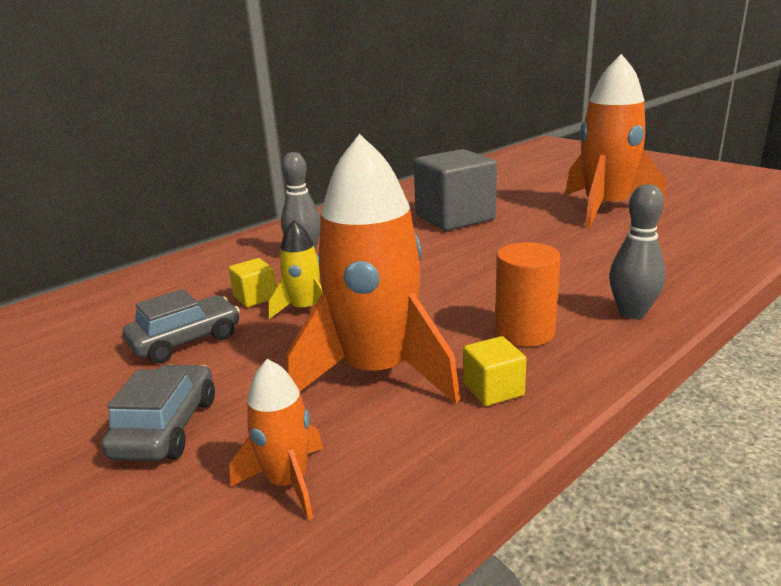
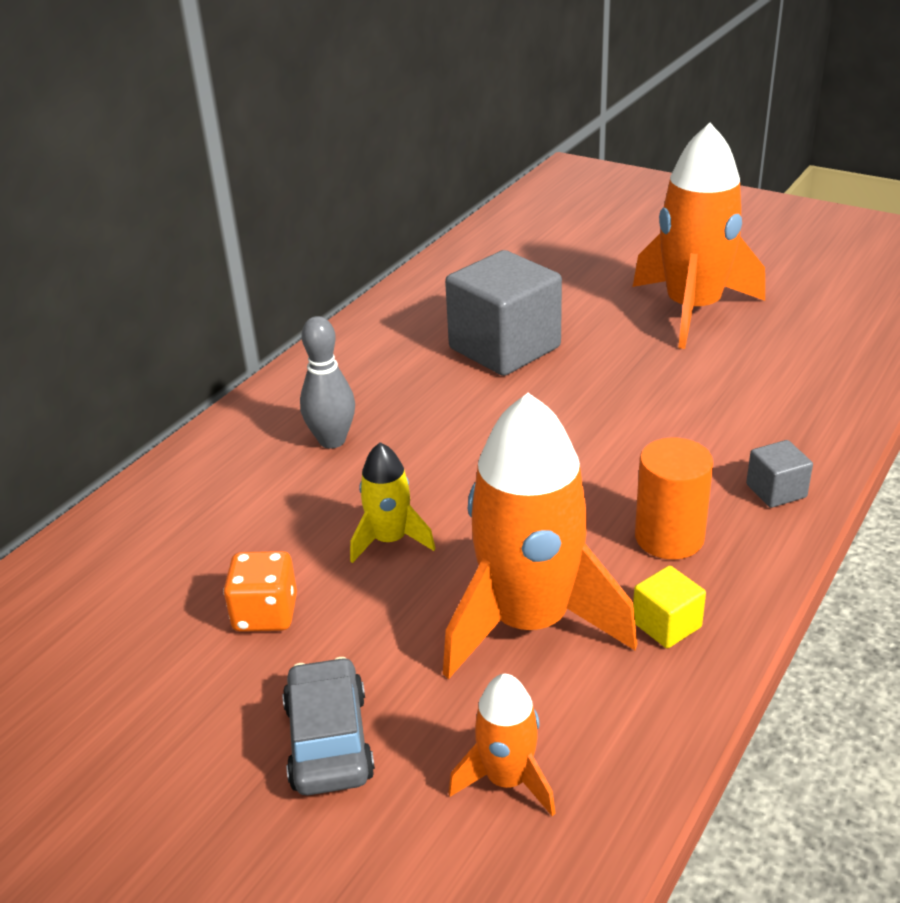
camera: 15 degrees left, 10 degrees up
(186, 340) = (265, 614): grey car -> orange dice
(255, 297) = (312, 529): yellow cube -> none
(632, 313) = (776, 491): grey bowling pin -> grey cube

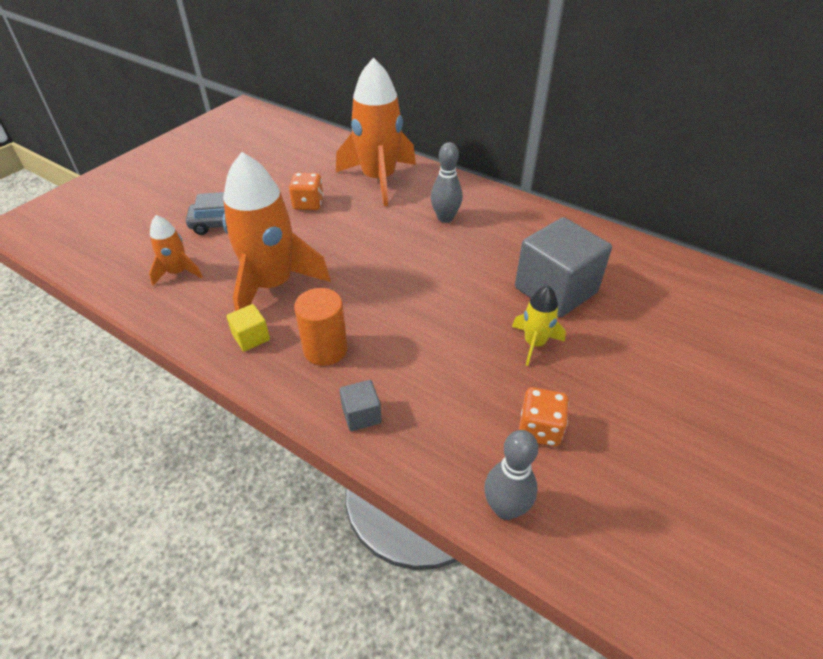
camera: 90 degrees right, 10 degrees up
(390, 540) = (351, 239): yellow rocket -> yellow rocket (534, 343)
(692, 310) = (634, 411): orange rocket -> orange rocket (378, 179)
(741, 364) = (539, 429): none -> orange dice
(852, 386) = (505, 508): none -> grey bowling pin

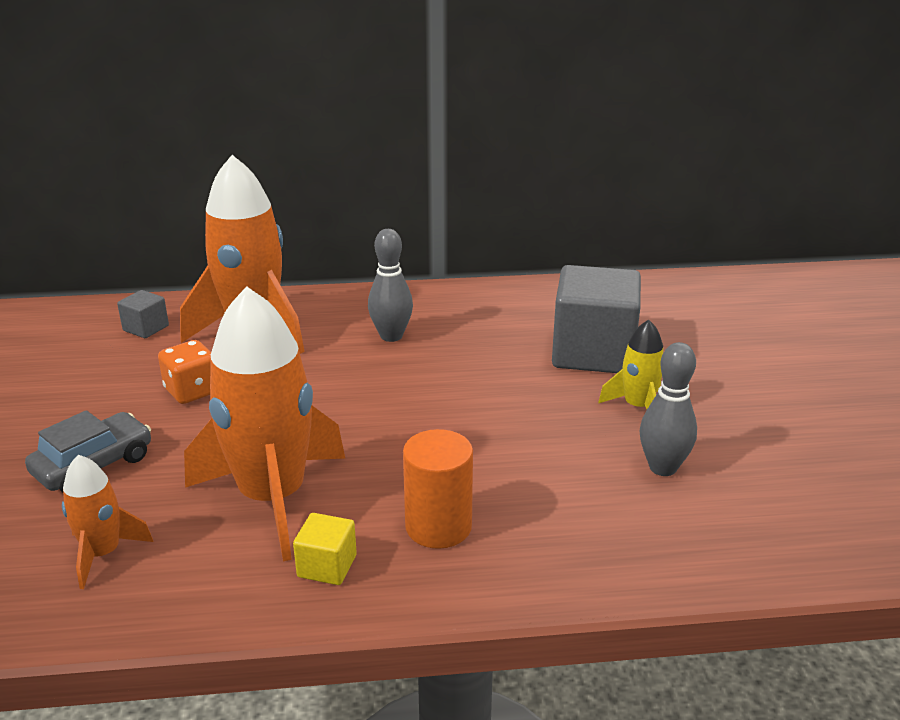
camera: 40 degrees left, 15 degrees down
(361, 415) = (568, 563): grey cube -> grey cube (146, 328)
(505, 508) = (802, 554): grey bowling pin -> grey bowling pin (662, 468)
(539, 429) = (739, 474): orange dice -> none

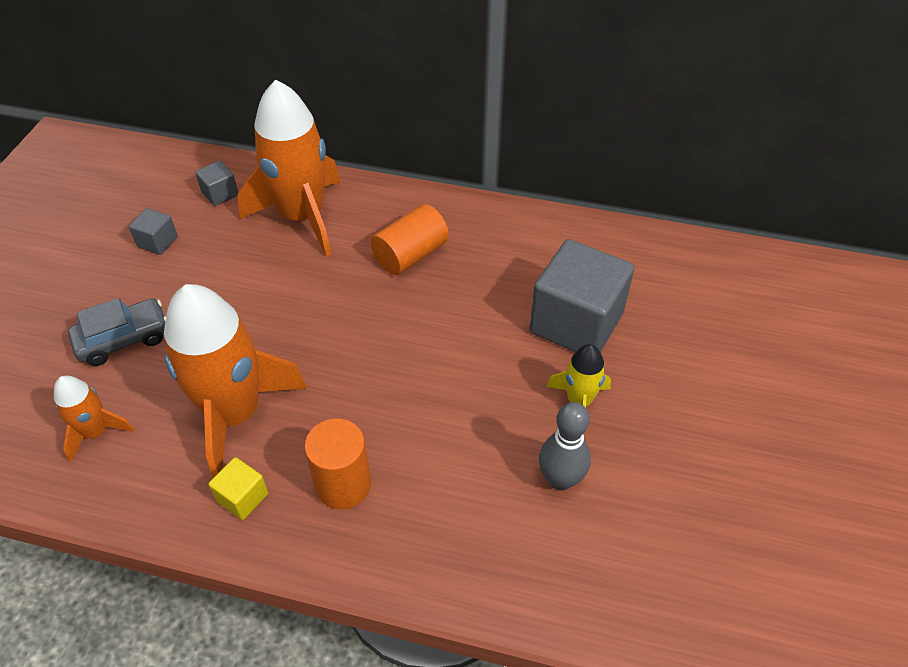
camera: 20 degrees right, 20 degrees up
(91, 378) = (157, 242): none -> grey cube
(192, 391) = (225, 278): orange dice -> none
(391, 336) = (410, 255): grey bowling pin -> orange cylinder

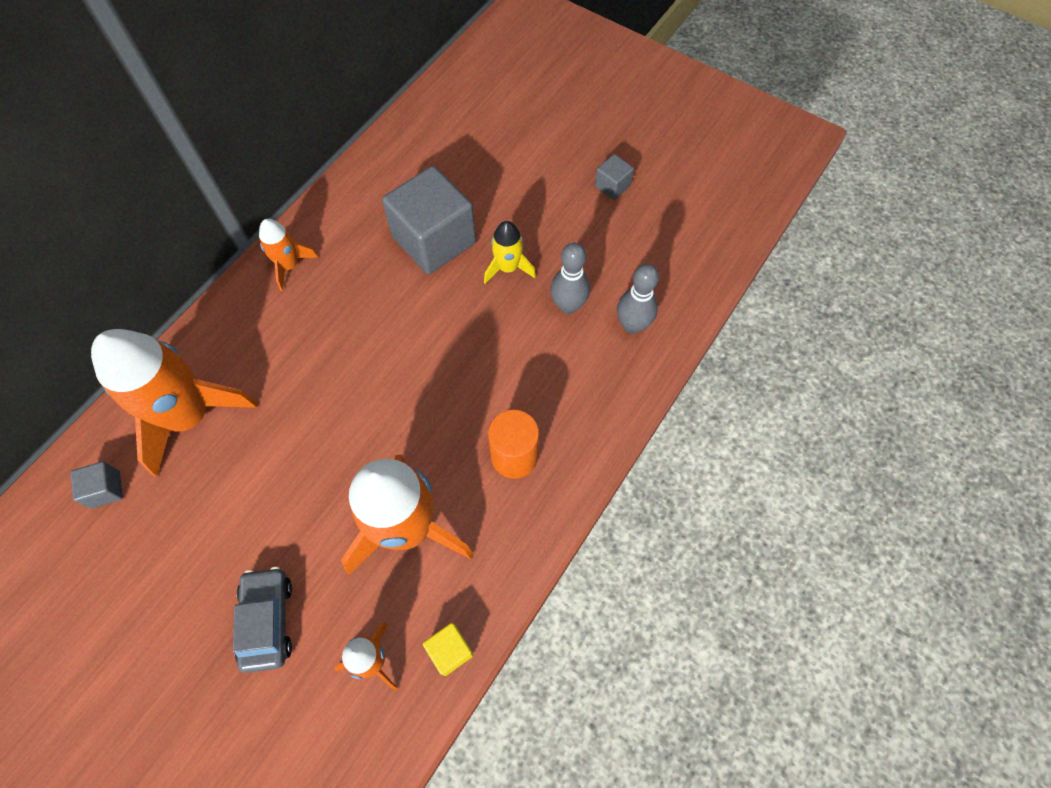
camera: 70 degrees left, 15 degrees up
(157, 242) = (143, 568): grey cube -> grey cube (612, 186)
(242, 497) = (495, 538): yellow cube -> yellow cube (450, 651)
(410, 255) = (295, 335): orange cylinder -> none
(483, 223) = (289, 265): none -> orange rocket
(568, 562) = (632, 325): none -> grey bowling pin

